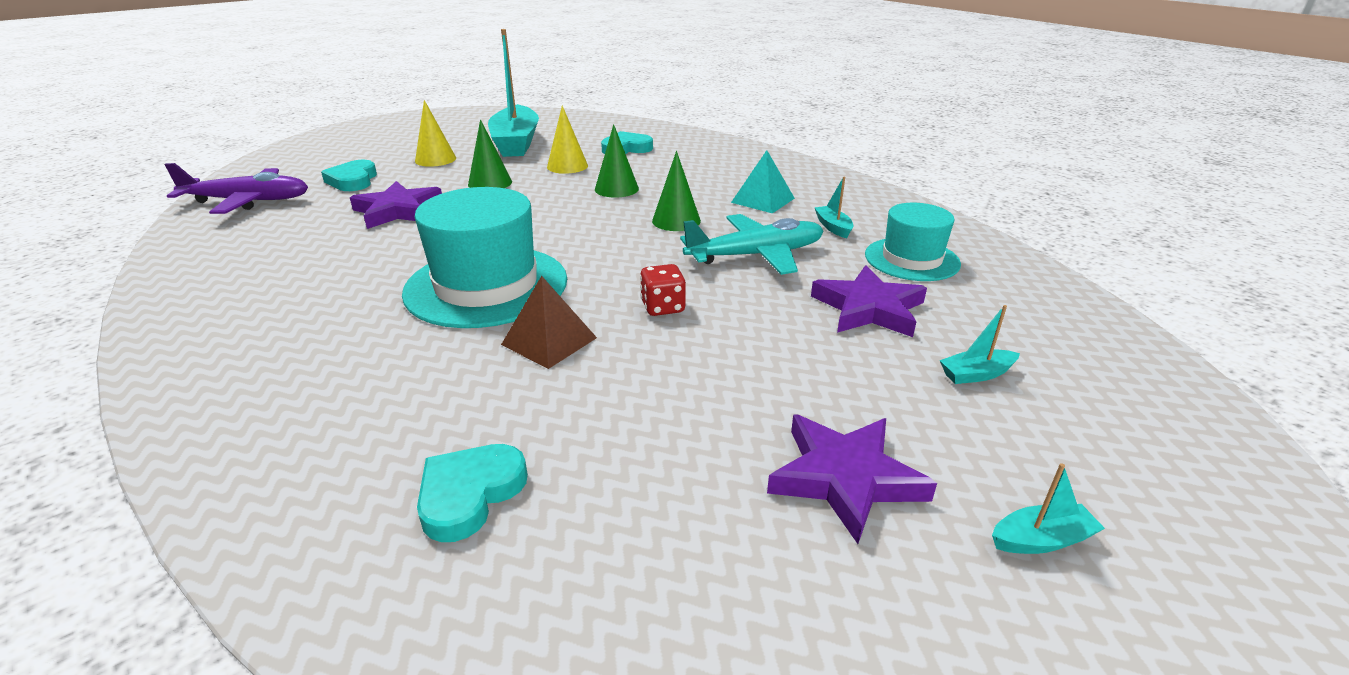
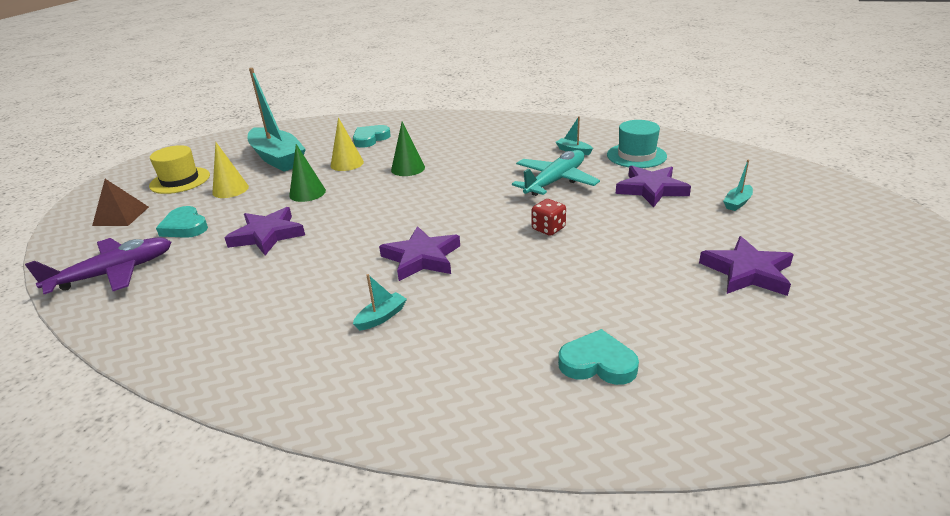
camera: 30 degrees left, 0 degrees up
(412, 139) = (180, 180): none -> yellow hat
(470, 494) = (597, 363): turquoise heart -> turquoise heart turned 105 degrees clockwise
(486, 286) = (422, 258): turquoise hat -> purple star
(549, 341) = (514, 272): brown pyramid -> brown pyramid (121, 216)
(676, 221) = (479, 176): green cone -> none
(762, 200) = (511, 147): turquoise pyramid -> none
(1041, 540) = (843, 261): turquoise boat -> turquoise boat (381, 317)

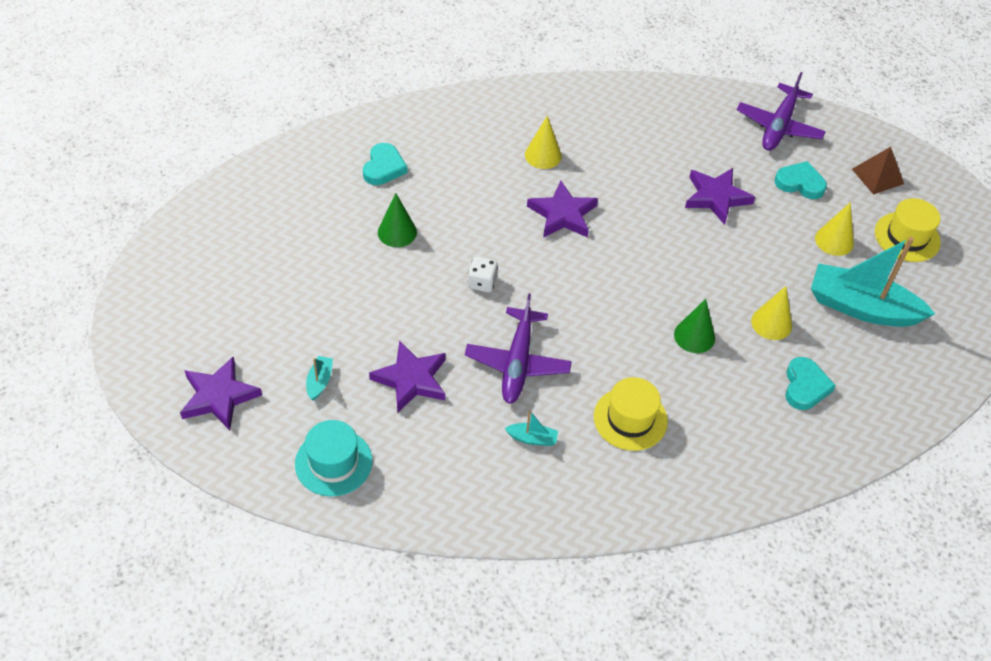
camera: 145 degrees right, 20 degrees up
(307, 193) = (751, 261): green cone -> green cone (397, 232)
(381, 317) = (543, 155): turquoise boat -> yellow cone
(498, 147) = (630, 419): none -> yellow hat
(548, 229) = (482, 282): red dice -> white dice
(555, 181) = (518, 362): turquoise plane -> purple plane
(597, 363) = (384, 167): turquoise heart -> turquoise heart turned 60 degrees counterclockwise
(636, 155) = (452, 451): turquoise hat -> turquoise hat (333, 462)
(747, 272) = (301, 280): purple star -> purple star (219, 396)

